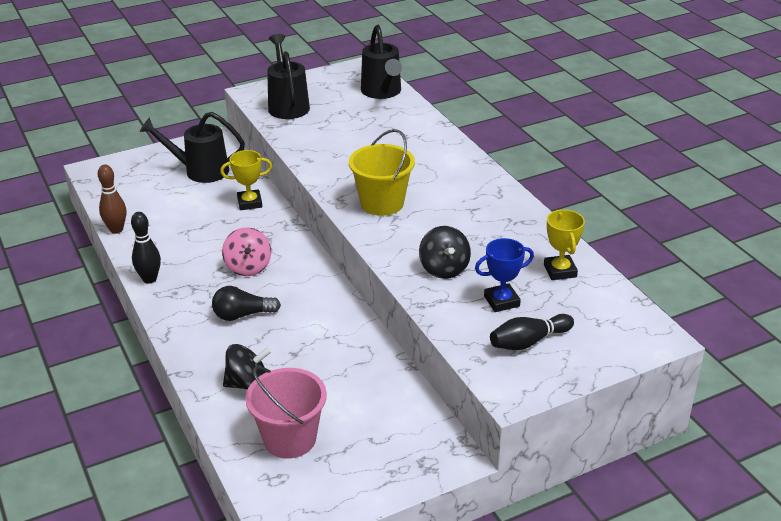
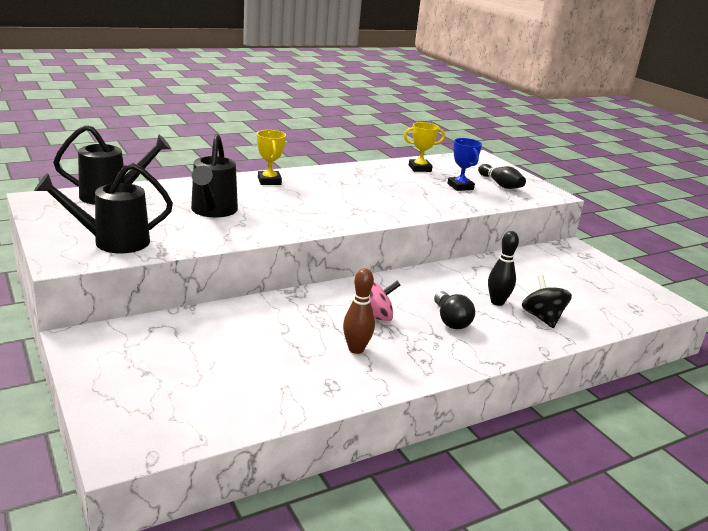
camera: 95 degrees left, 10 degrees down
(116, 230) = (297, 411): brown bowling pin -> brown bowling pin (356, 349)
(149, 279) = (402, 378): black bowling pin -> black bowling pin (497, 302)
(200, 171) = (162, 350): black watering can -> black watering can (213, 211)
(249, 203) = (249, 315): yellow trophy -> yellow trophy (269, 181)
(290, 439) = (593, 301): pink bucket -> none
(382, 203) = (334, 211): yellow bucket -> none
(444, 269) = (427, 199): black spinning top -> none

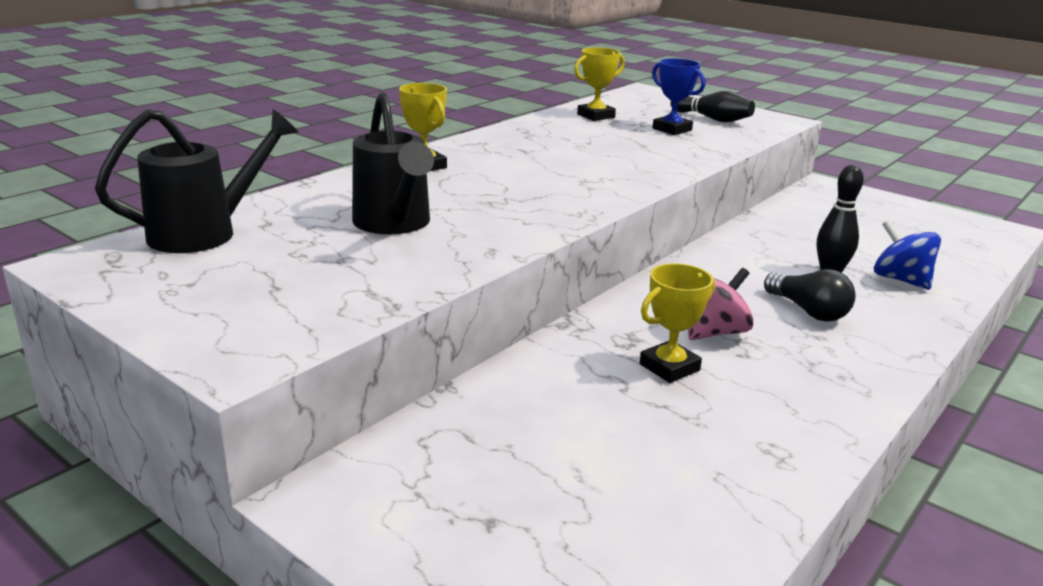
camera: 20 degrees left, 0 degrees up
(113, 242) = (290, 306): black watering can -> none
(323, 328) = (669, 367): none -> yellow trophy
(356, 349) = (745, 386): brown bowling pin -> none
(542, 318) = (900, 280): black spinning top -> blue spinning top

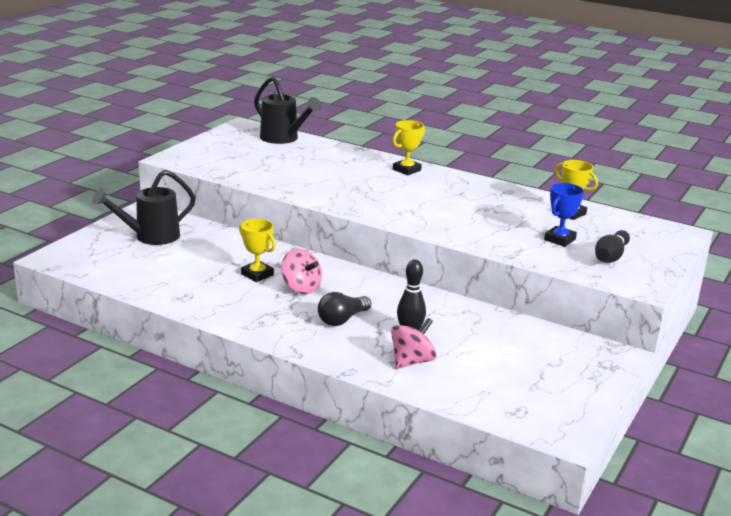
camera: 80 degrees right, 0 degrees up
(394, 224) = (312, 170): black watering can -> black watering can (151, 236)
(900, 280) = (412, 361): blue spinning top -> pink spinning top

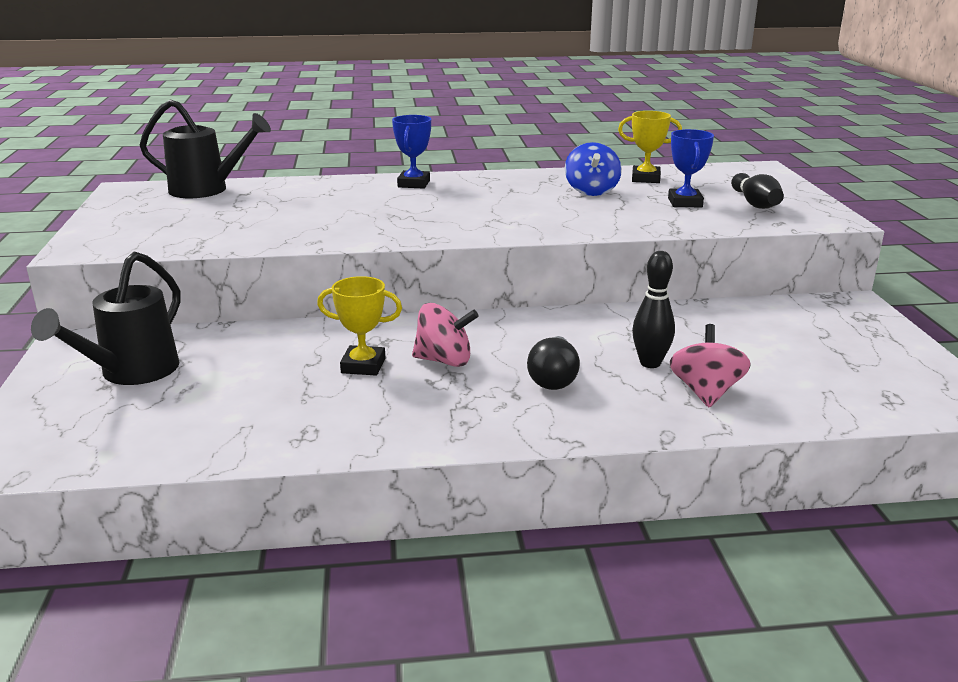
camera: 35 degrees left, 0 degrees up
(406, 170) = (414, 184): yellow trophy -> blue trophy
(512, 211) = (591, 191): none -> blue spinning top

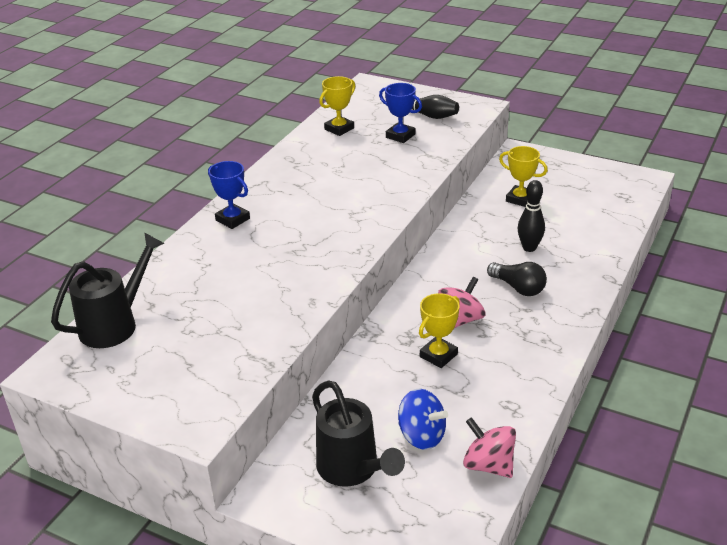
camera: 55 degrees left, 10 degrees up
(591, 191) = (339, 157): blue spinning top -> blue spinning top (421, 436)
(706, 392) = (575, 245): pink spinning top -> pink spinning top (488, 465)
(748, 331) = (520, 199): none -> yellow trophy

